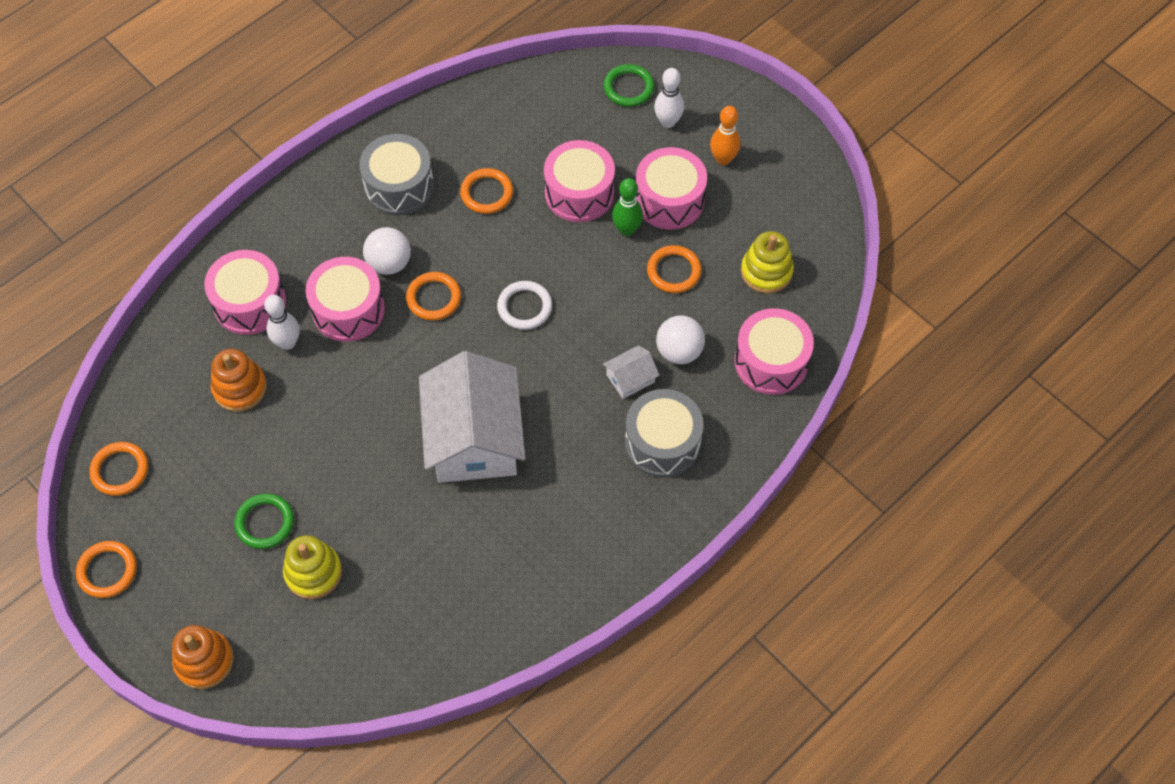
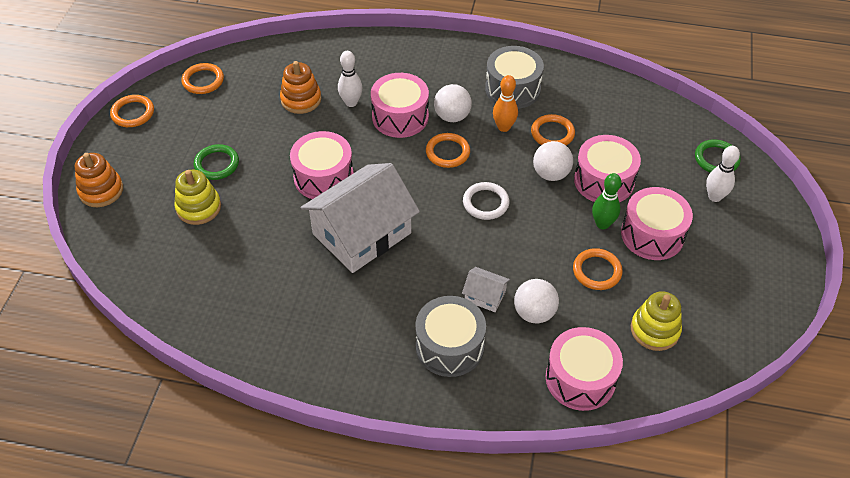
camera: 55 degrees right, 10 degrees down
(250, 303) = (363, 70): pink drum -> pink drum (323, 177)
(535, 229) = (551, 174): none -> white ball
(723, 159) = (721, 247): orange bowling pin -> orange bowling pin (504, 127)

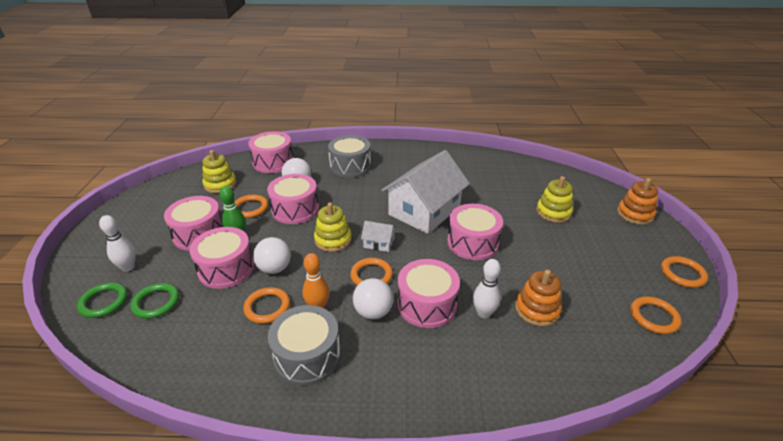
camera: 170 degrees right, 15 degrees down
(217, 164) = (566, 241): green ring -> green ring (156, 302)
(485, 203) = (333, 240): white ring -> yellow stacking toy
(485, 296) = (330, 188): white house -> white house (379, 243)
(534, 260) = (295, 209): none -> pink drum

